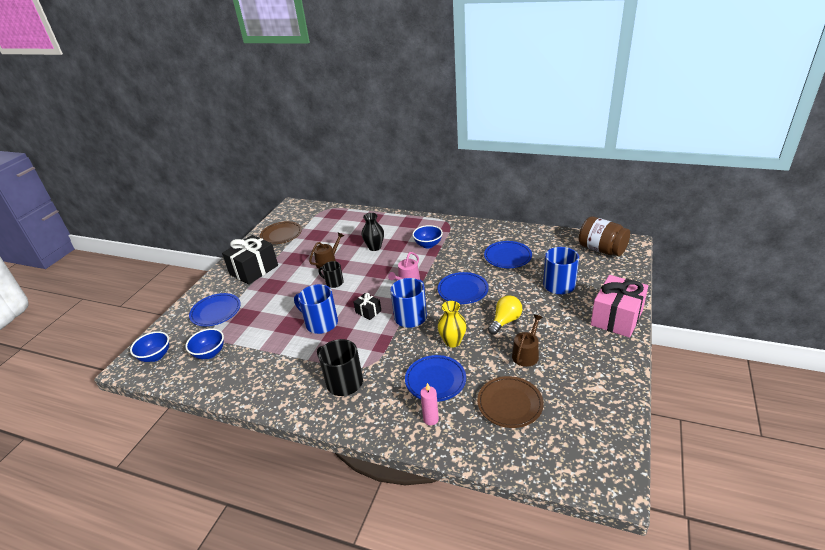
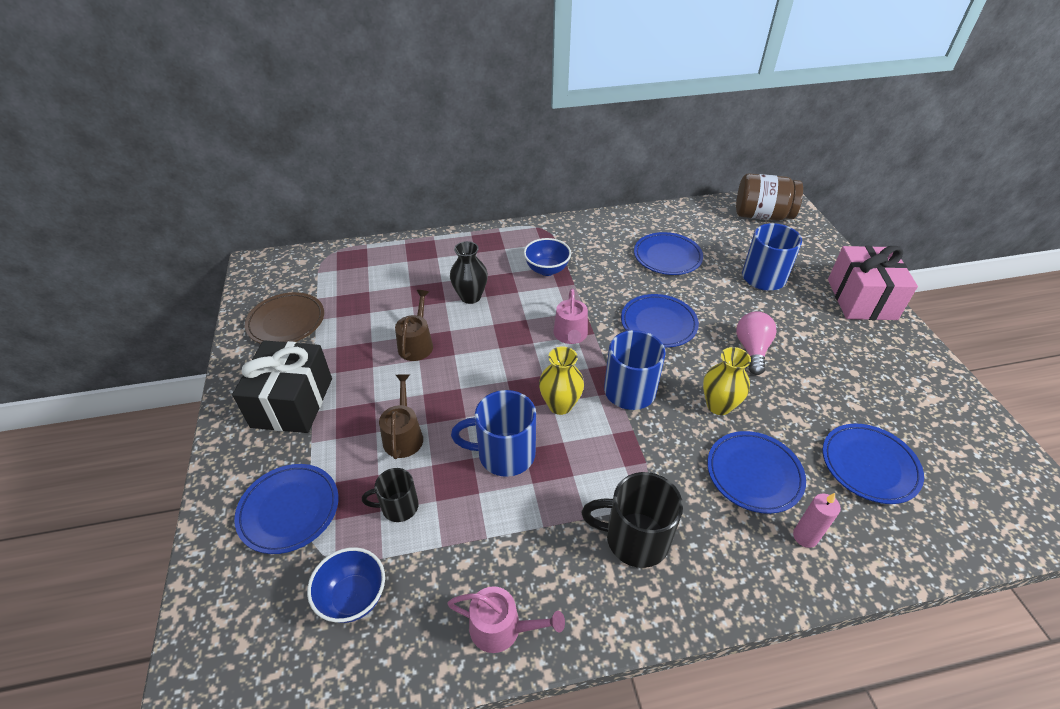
camera: 35 degrees left, 10 degrees up
(156, 356) = (239, 658): blue bowl -> none
(252, 390) = (501, 628): none -> pink watering can
(334, 282) = (460, 376): black mug -> black mug (398, 507)
(368, 311) = (560, 405): black gift -> yellow vase
(505, 321) = (752, 349): yellow light bulb -> pink light bulb
(509, 404) = (869, 465): brown plate -> blue plate
(526, 354) = (819, 386): brown watering can -> brown watering can (403, 435)

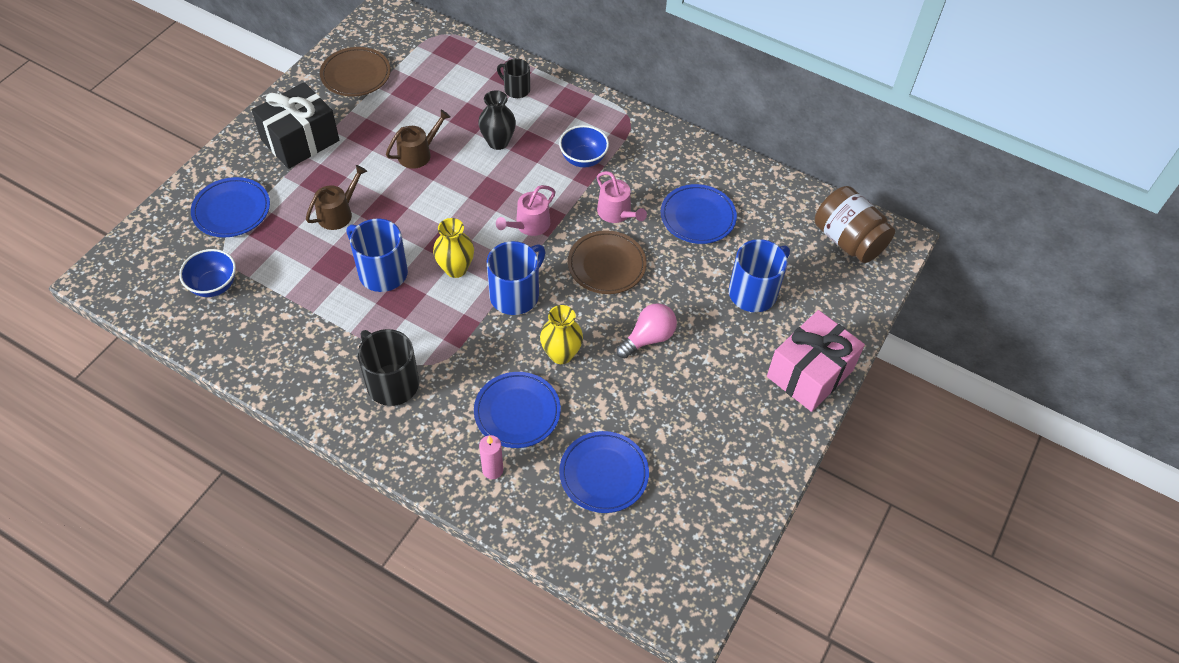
camera: 40 degrees right, 10 degrees up
(398, 507) = (287, 255): black mug -> black mug (516, 89)
(501, 628) = (265, 363): pink watering can -> pink watering can (616, 213)
(658, 324) = (606, 265): blue plate -> brown plate

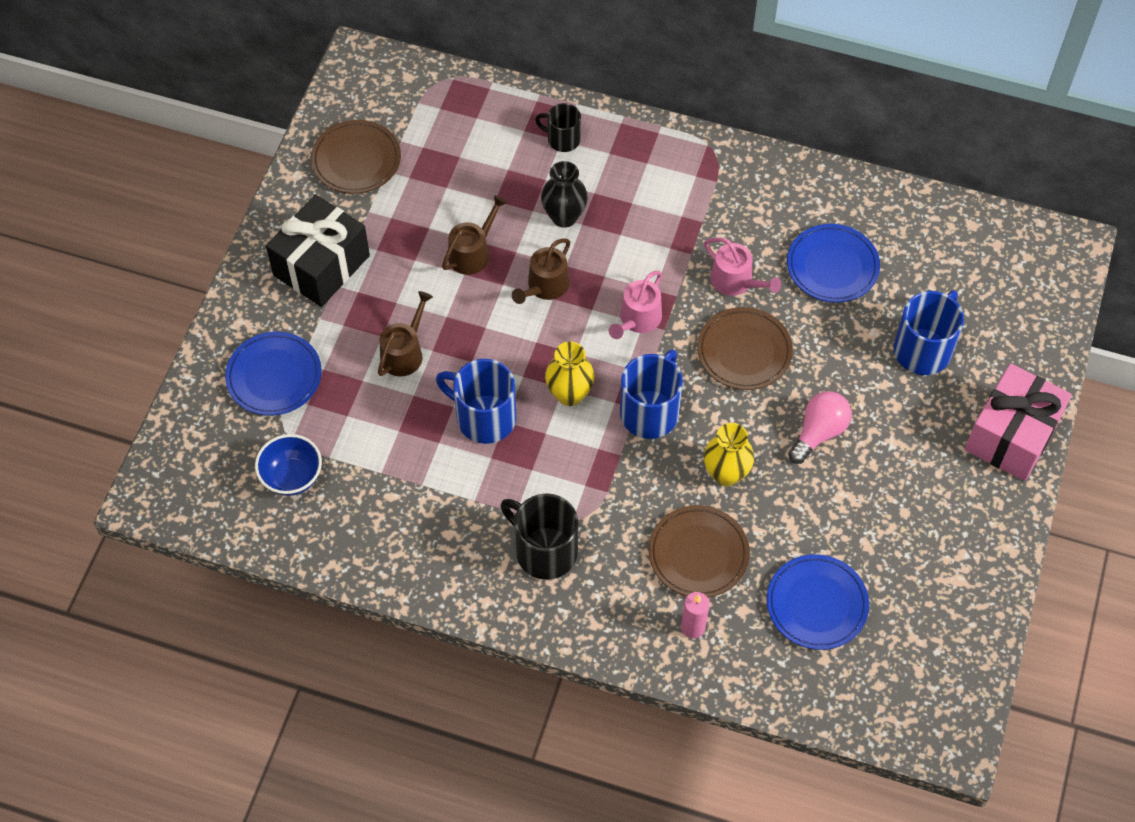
camera: 10 degrees left, 5 degrees up
(465, 187) = (545, 286): none -> brown watering can
(517, 412) = (698, 554): blue plate -> brown plate
(583, 159) = (674, 218): blue bowl -> none
(848, 240) = (1014, 259): brown jar -> none

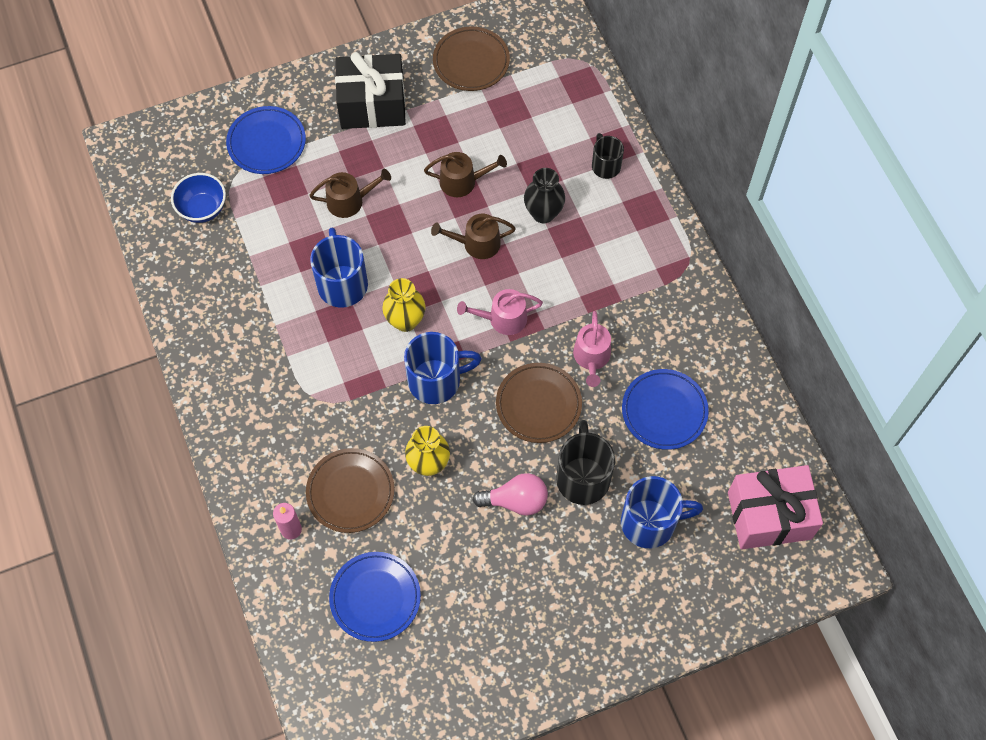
camera: 50 degrees right, 5 degrees up
(544, 550) = (273, 394): black mug -> black mug (583, 477)
(1011, 435) = (631, 636): pink gift -> pink gift (769, 515)

